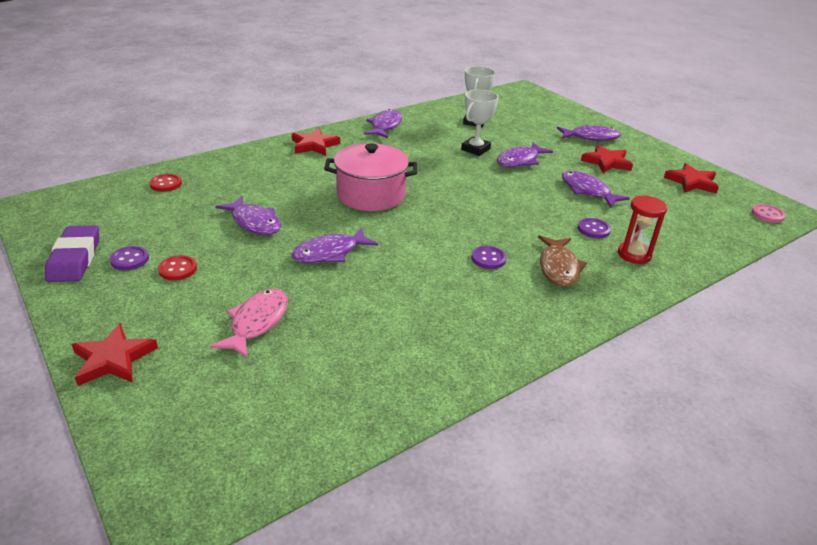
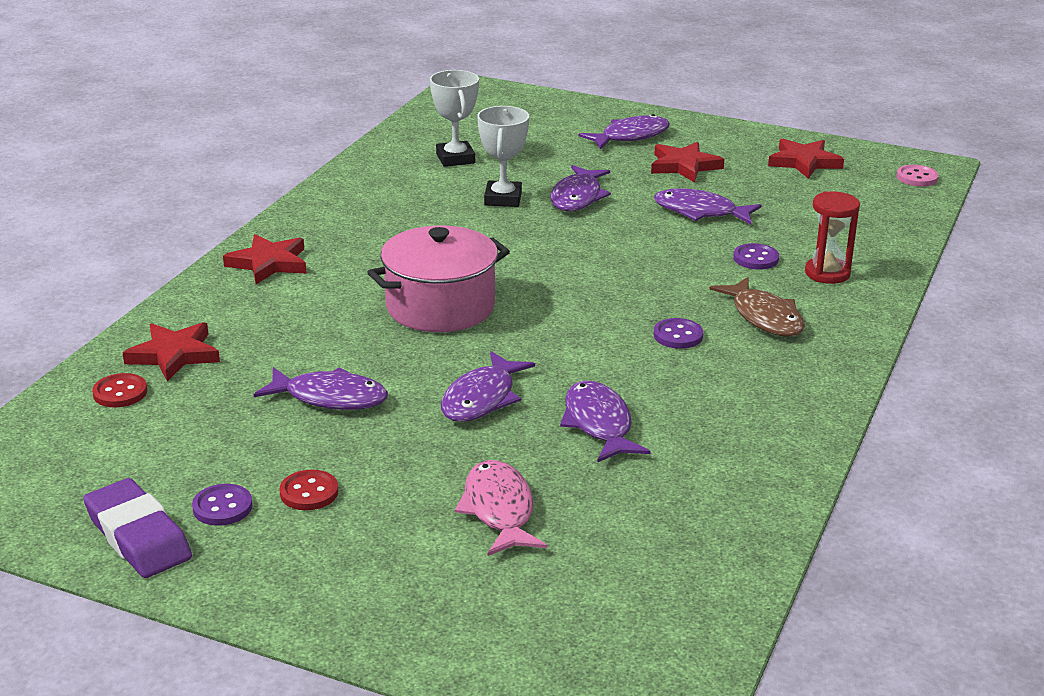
camera: 30 degrees left, 5 degrees down
(113, 359) = (379, 620): red star -> red star (174, 355)
(385, 126) = (336, 202): purple fish -> purple fish (598, 424)

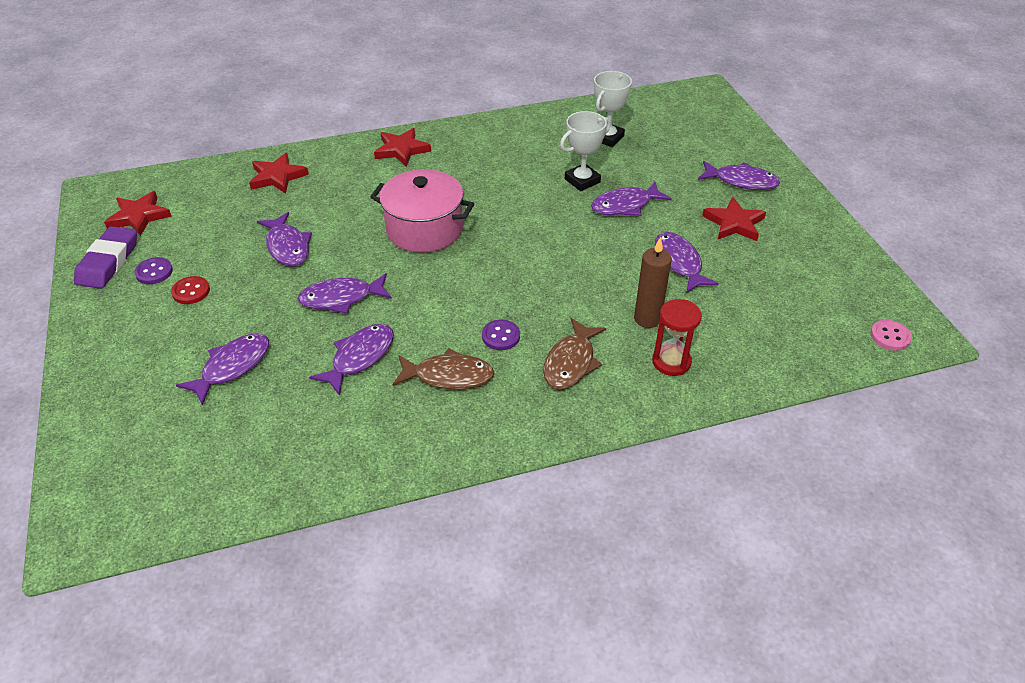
camera: 50 degrees right, 15 degrees up
(120, 393) = (226, 183): red button -> none
(499, 510) = (232, 367): pink fish -> purple fish
(698, 385) = (448, 376): none -> brown fish
(756, 258) = (647, 319): purple button -> brown candle
(804, 162) = (825, 271): red star -> red star (139, 216)

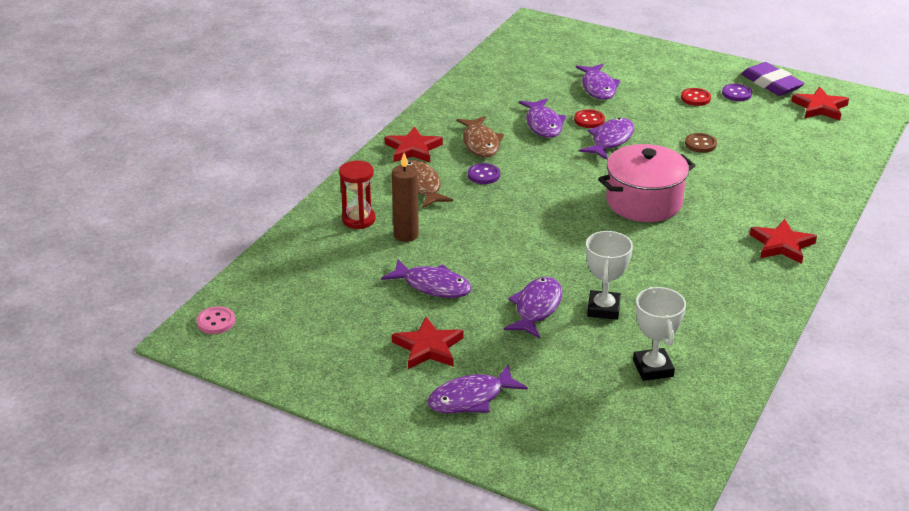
camera: 135 degrees right, 10 degrees down
(277, 177) = (810, 174): red star -> red star (413, 149)
(287, 247) = (700, 144): purple fish -> brown button
(315, 333) = (589, 120): none -> red button
(448, 376) = (480, 143): brown fish -> brown fish turned 60 degrees counterclockwise

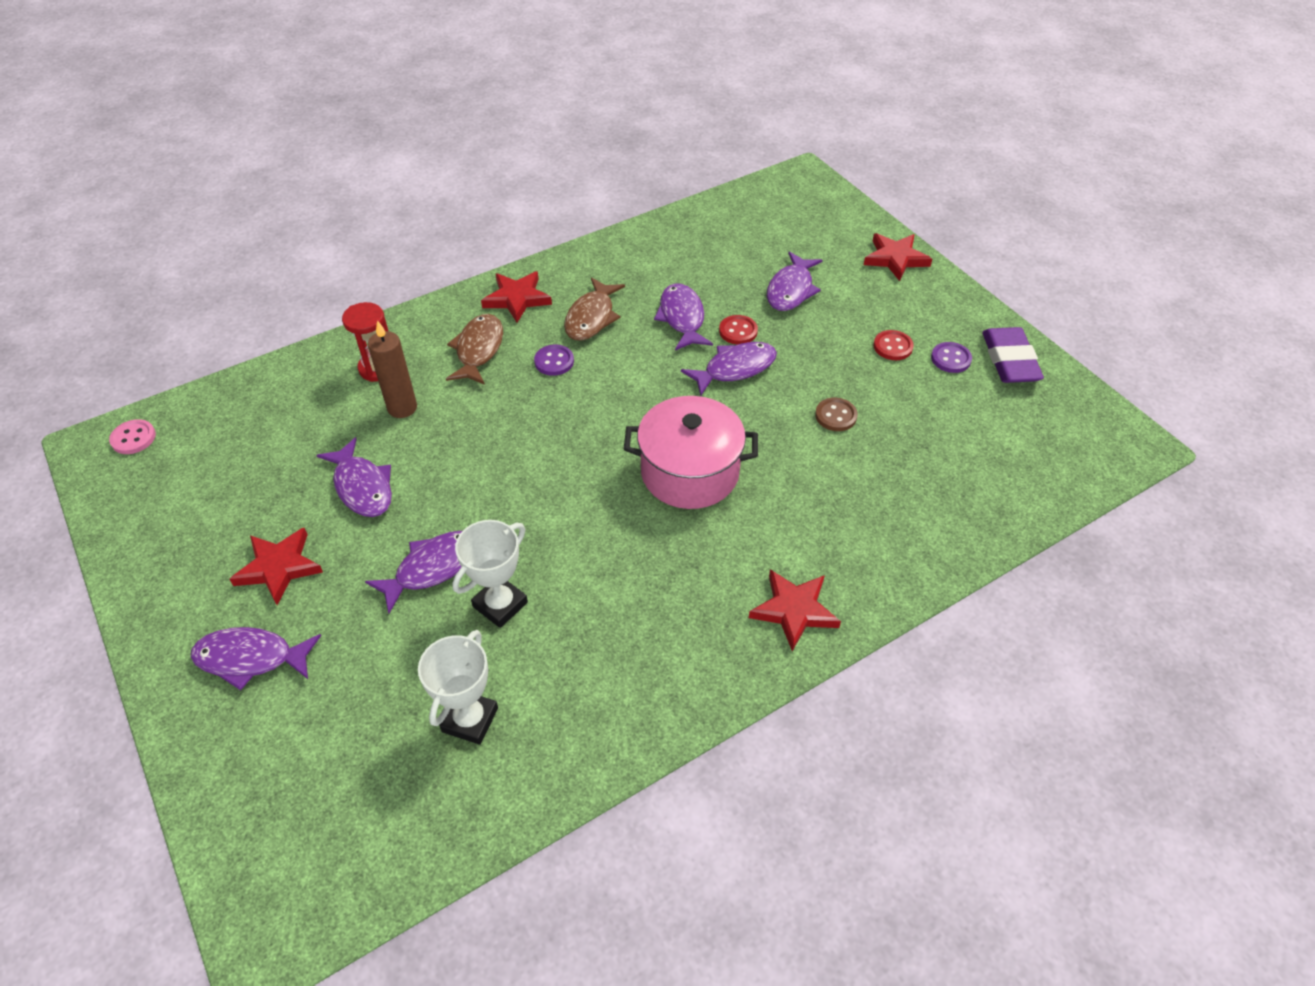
camera: 30 degrees right, 15 degrees up
(543, 124) = (682, 318): purple fish -> purple fish turned 150 degrees clockwise
(820, 107) = (1041, 420): red star -> red star (895, 259)

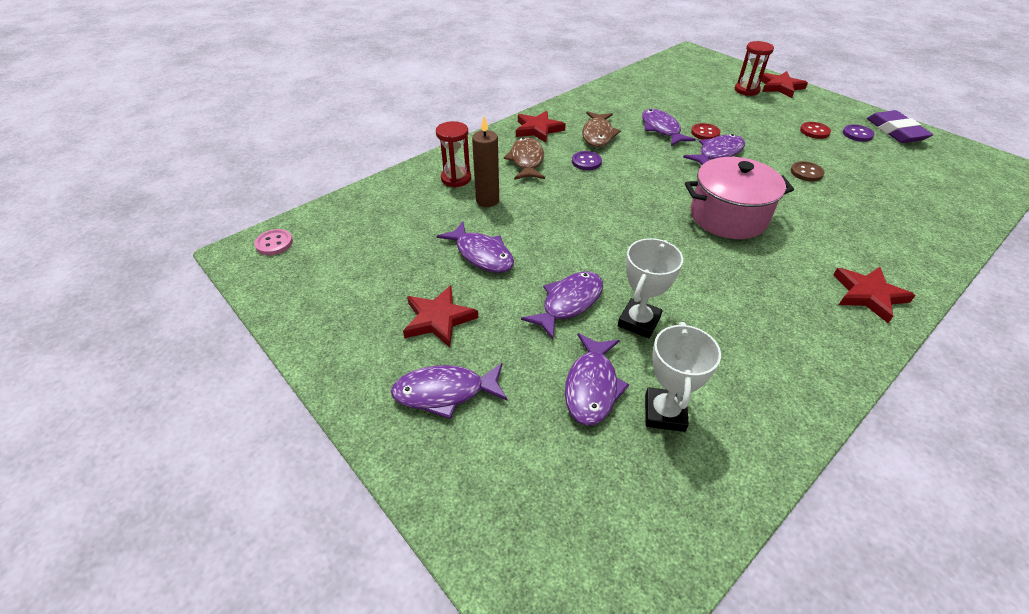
camera: 10 degrees left, 5 degrees down
(791, 290) = (725, 108): purple fish -> purple fish (592, 386)
(842, 260) = (746, 90): none -> red hourglass

